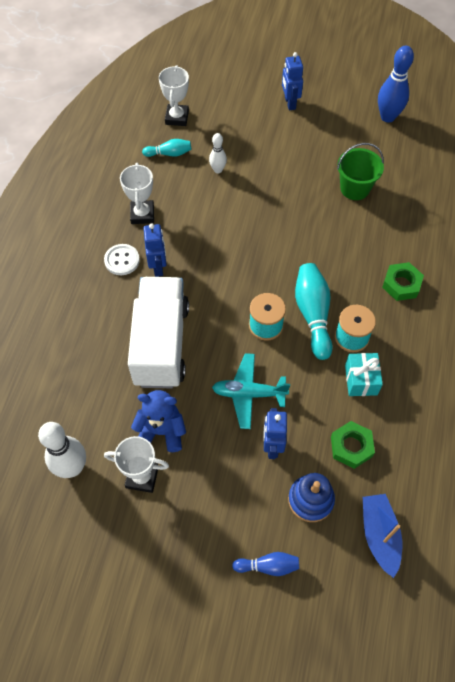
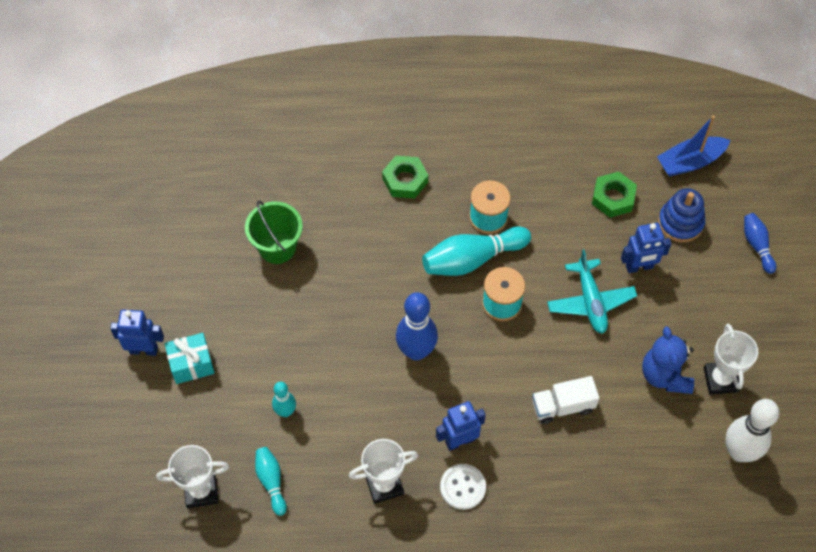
camera: 105 degrees left, 0 degrees up
(161, 344) = (562, 406): white truck -> white truck, size x0.48
(218, 170) = (285, 411): white bowling pin -> turquoise bowling pin
(289, 103) = (144, 350): blue robot -> blue robot turned 150 degrees counterclockwise
(361, 380) = (536, 201): turquoise gift -> turquoise gift (191, 364)
(387, 117) = (147, 229): blue bowling pin -> blue bowling pin (416, 351)

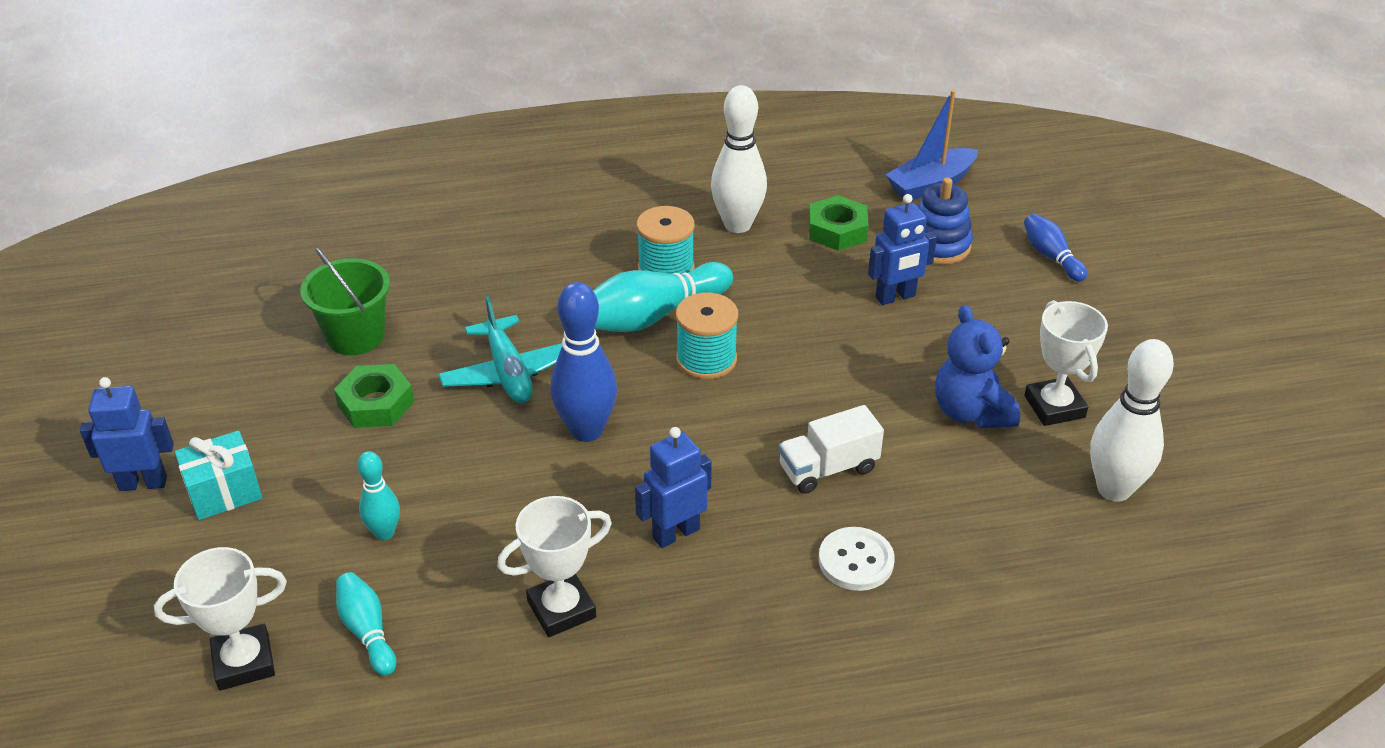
camera: 10 degrees left, 20 degrees down
(405, 180) = (538, 244): green nut -> green nut (376, 403)
(462, 487) = (693, 594): white button -> white button (856, 561)
(544, 182) = (737, 225): none -> white bowling pin
(590, 301) = (836, 342): turquoise plane -> turquoise plane (508, 372)

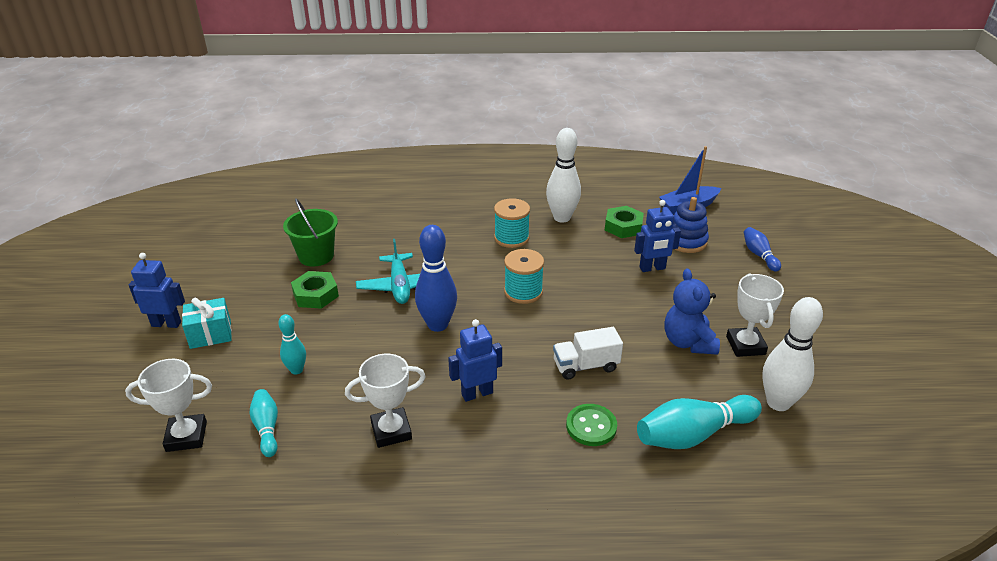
camera: 10 degrees right, 5 degrees down
(652, 316) = (496, 263): turquoise bowling pin -> turquoise bowling pin (693, 434)
(856, 561) = (591, 426): white button -> green button

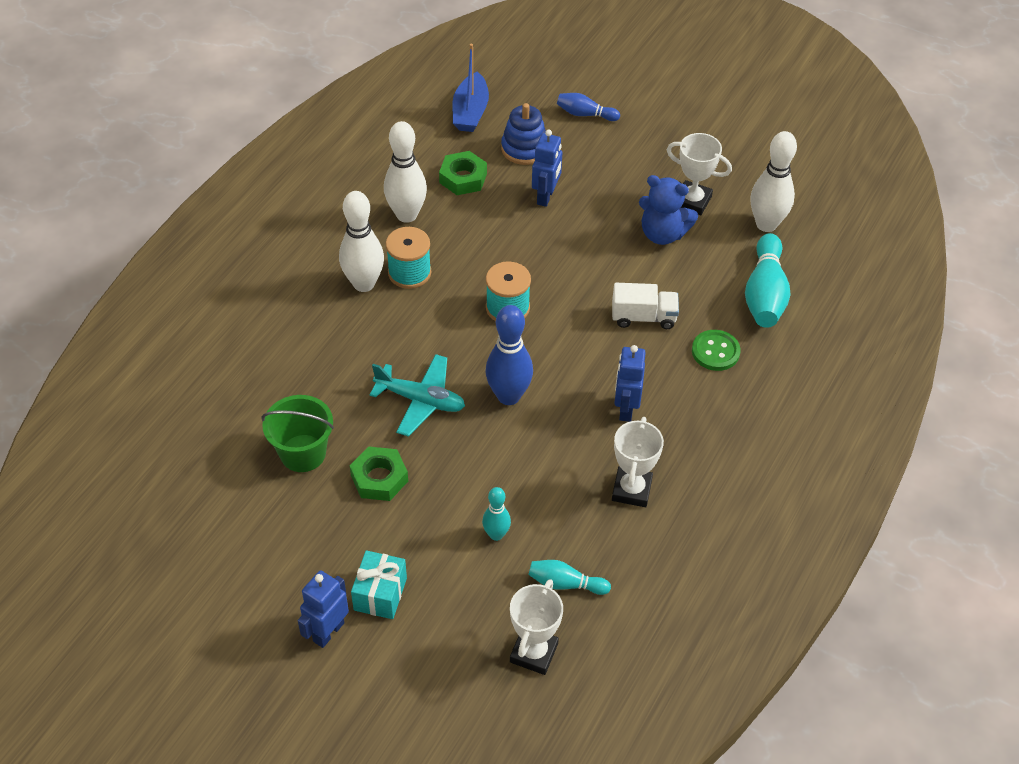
camera: 60 degrees left, 15 degrees up
(483, 224) = (364, 284): none -> white bowling pin
(585, 366) = (643, 317): white truck -> white truck turned 105 degrees counterclockwise

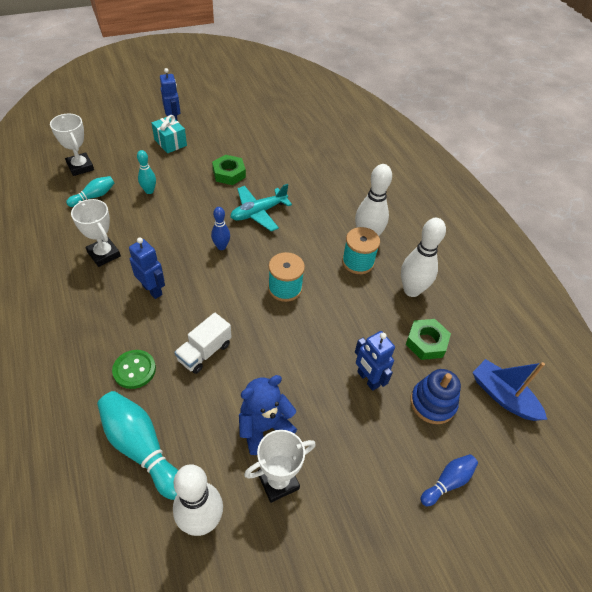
camera: 125 degrees right, 0 degrees up
(303, 453) = (273, 159): green bucket -> none
(508, 396) = (221, 246): blue bowling pin -> blue bowling pin, size x0.56

